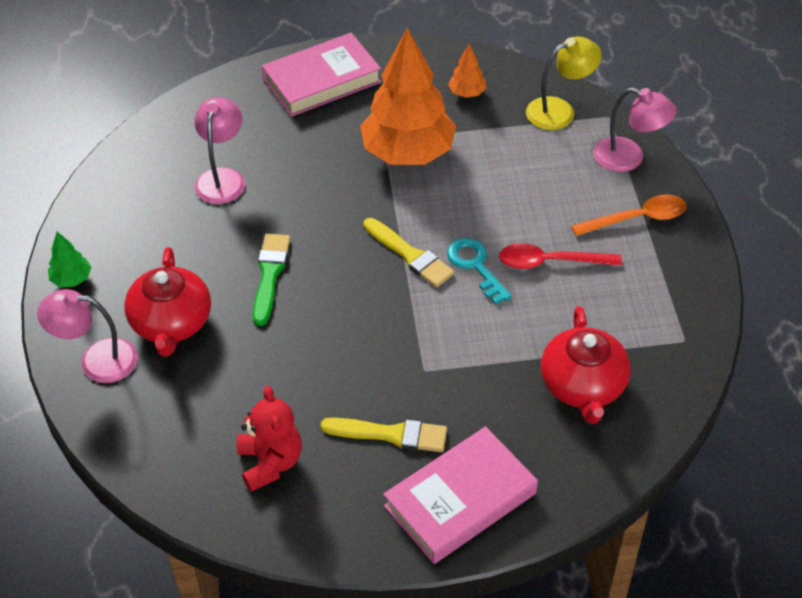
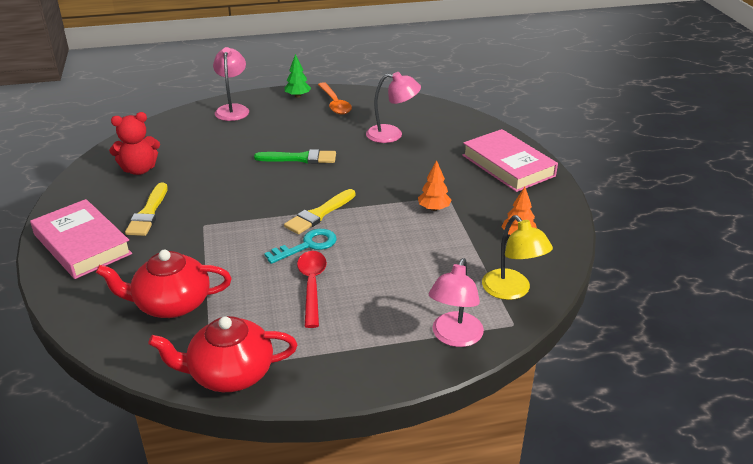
camera: 85 degrees right, 15 degrees down
(171, 323) = (259, 128): red teapot -> red teapot (230, 373)
(408, 153) = (434, 208): orange tree -> orange tree, size x0.42
(637, 218) = (369, 341): orange spoon -> orange spoon (335, 104)

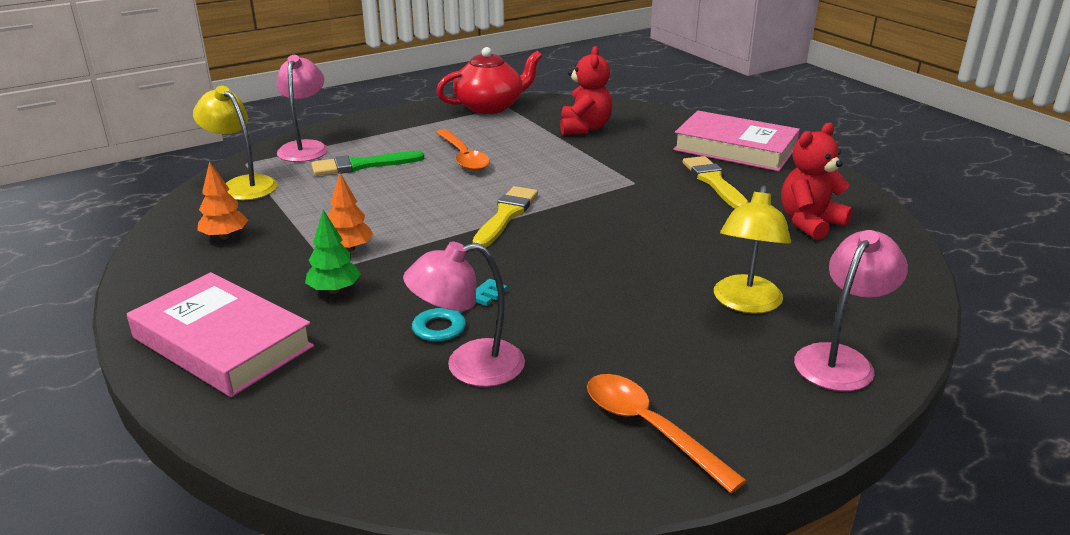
camera: 160 degrees right, 5 degrees down
(171, 304) = (584, 128): red teapot -> red teddy bear
(233, 109) = (840, 359): pink lamp -> pink lamp turned 120 degrees counterclockwise
(240, 136) = (746, 303): none -> yellow lamp
(298, 96) = (756, 434): green tree -> green tree (334, 290)
(299, 158) = (602, 283): green brush -> green brush (362, 165)
(307, 245) = (494, 185): turquoise key -> turquoise key (454, 317)
(312, 285) = (463, 157): red spoon -> orange spoon

